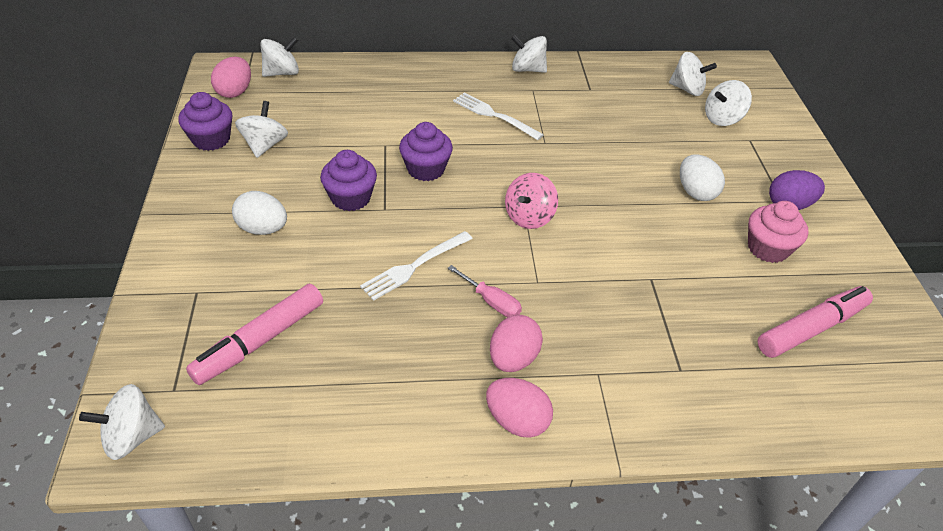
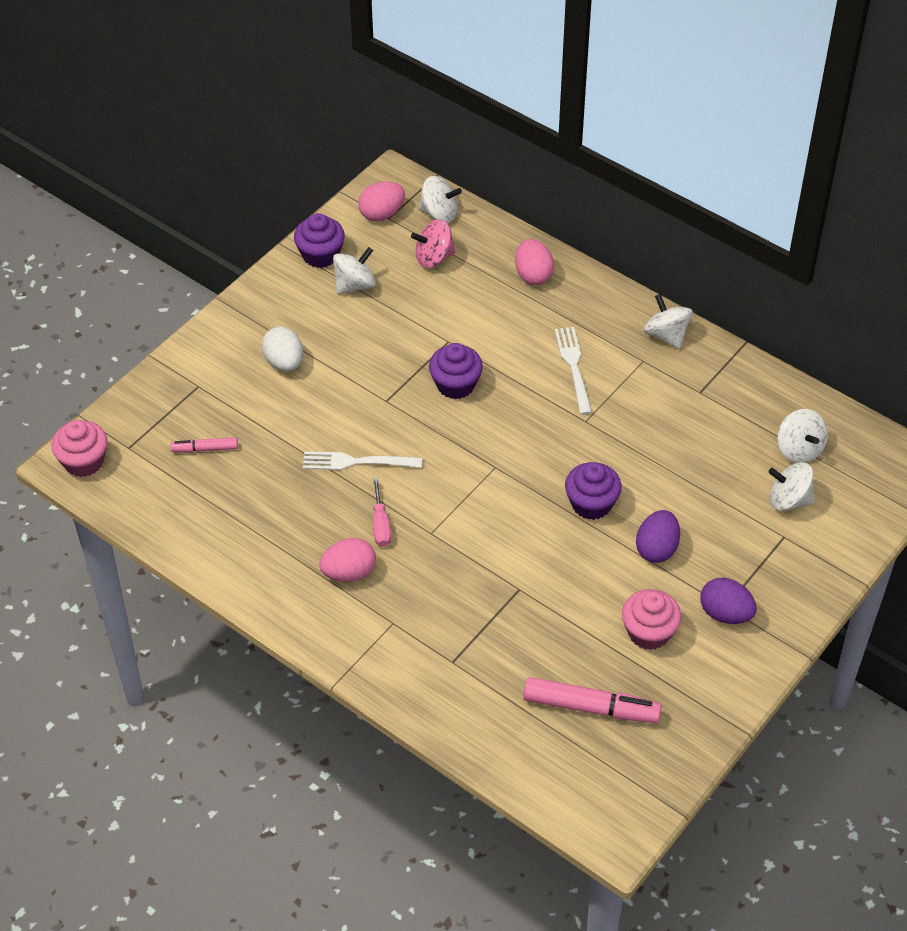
camera: 45 degrees right, 5 degrees up
(132, 437) = (84, 461): white spinning top -> pink cupcake
(260, 341) = (205, 449): pink marker -> pink marker, size x0.54
(351, 198) = (371, 375): purple cupcake -> purple cupcake (591, 504)
(517, 421) = (305, 612): pink egg -> pink egg (533, 275)
(529, 217) = (488, 478): pink spinning top -> pink spinning top (434, 258)
(695, 192) = (657, 549): white egg -> purple egg

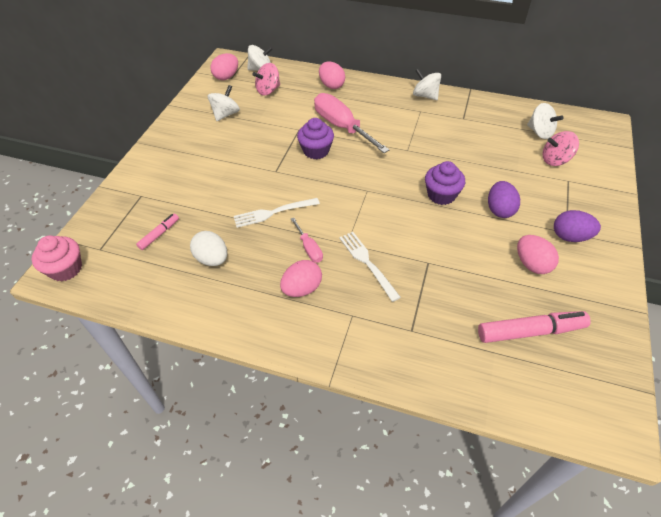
camera: 20 degrees left, 0 degrees up
(205, 449) = (159, 234): pink marker -> pink marker turned 150 degrees clockwise
(284, 362) = (197, 166): white egg -> white egg (212, 259)
(320, 255) = (197, 104): purple cupcake -> none
(512, 355) = (342, 127): none -> pink screwdriver
(573, 366) = (382, 123): white fork -> white fork (367, 263)
(649, 632) = (532, 264): pink cupcake -> pink egg
(789, 500) = (555, 160): white spinning top -> pink spinning top

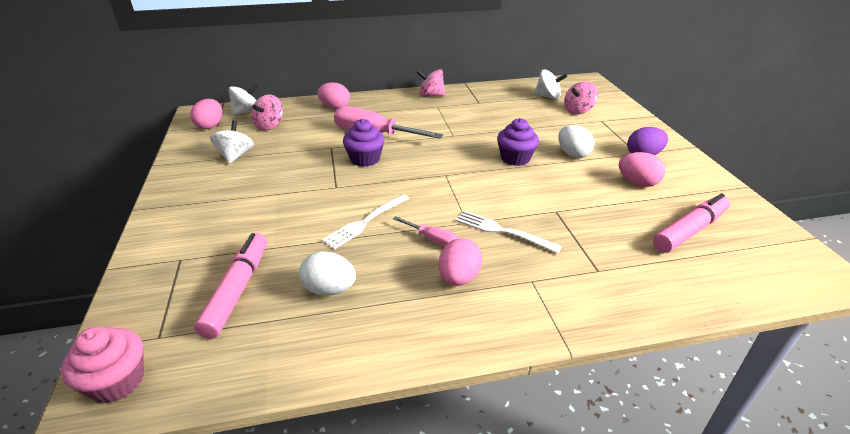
camera: 30 degrees left, 15 degrees down
(159, 234) = (237, 290): pink marker -> pink marker, size x1.86
(425, 96) = (431, 95): white spinning top -> pink spinning top
(499, 210) = (573, 154): purple egg -> white egg

